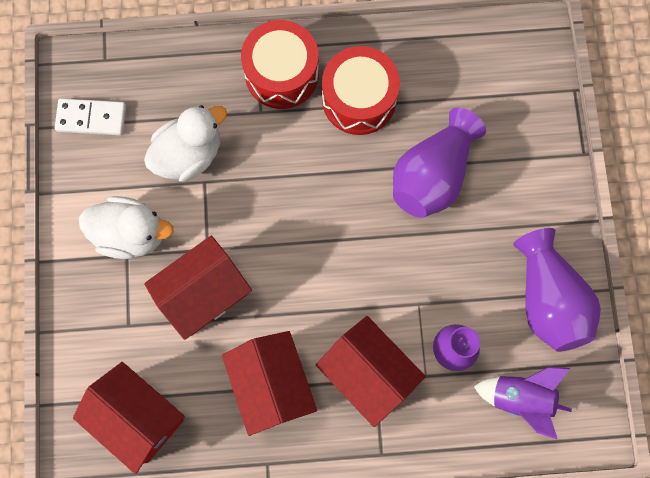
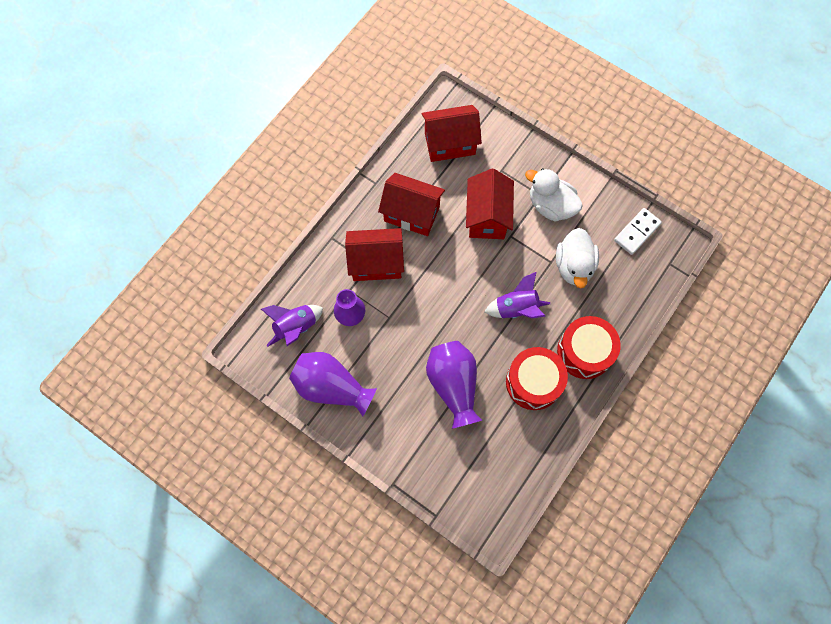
camera: 130 degrees right, 5 degrees down
(131, 234) = (550, 205): white duck -> white duck turned 75 degrees clockwise
(291, 177) = (516, 308): none -> purple rocket

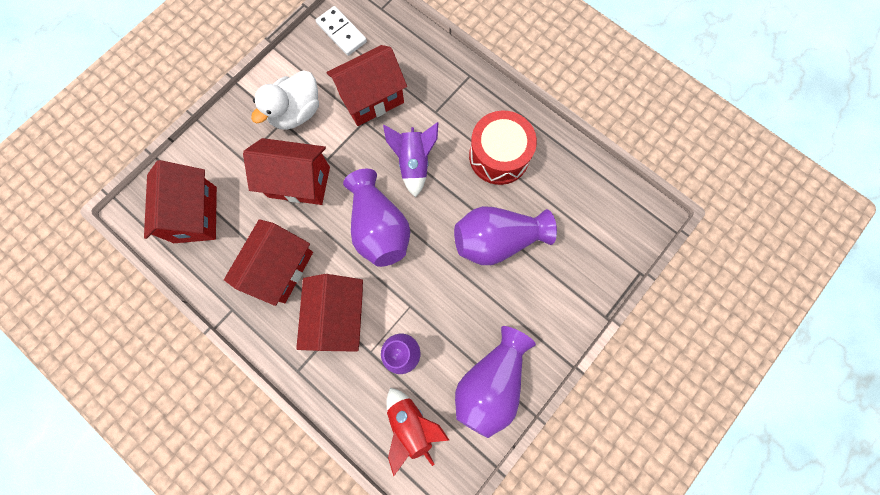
camera: 85 degrees left, 5 degrees up
(296, 327) = (411, 424): purple rocket -> red rocket
(454, 286) = (379, 228): none -> purple vase
(574, 266) = (372, 99): white duck -> red house
(584, 352) = (469, 101): red drum -> none

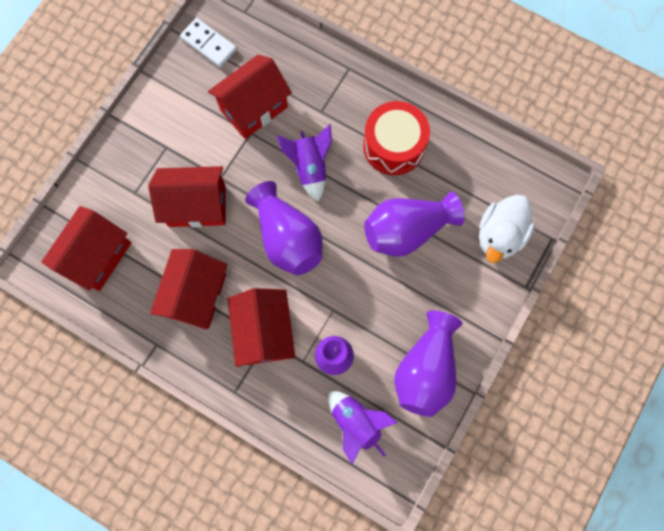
camera: 10 degrees left, 0 degrees up
(195, 214) = (98, 256): red house -> red house turned 45 degrees clockwise
(296, 113) = (179, 135): white duck -> white duck (499, 235)
(411, 424) = (356, 422): red rocket -> purple rocket

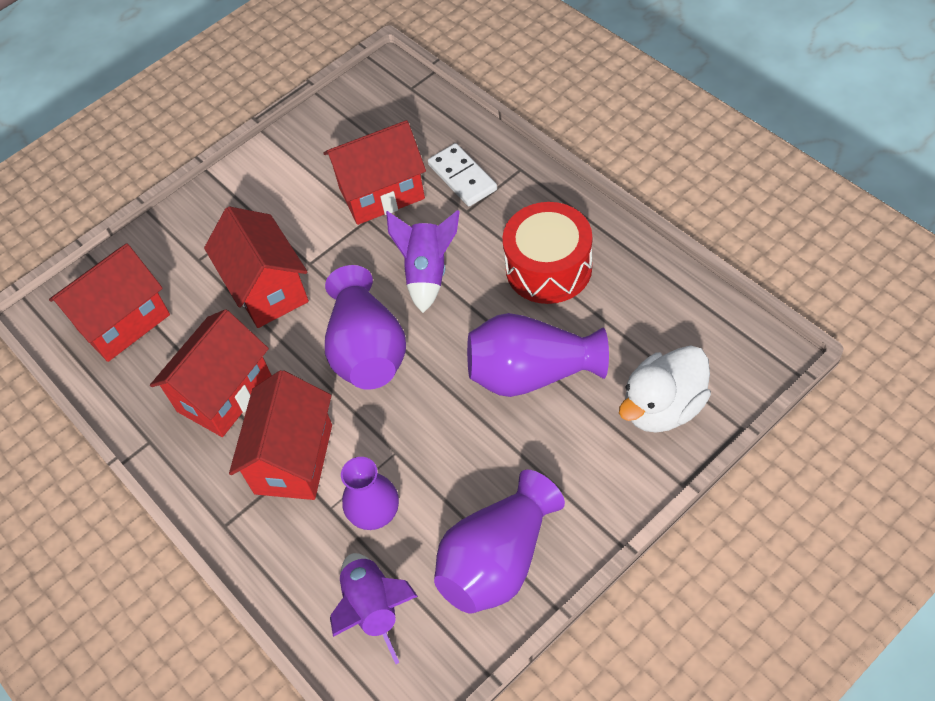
camera: 25 degrees right, 20 degrees down
(197, 206) = (267, 289): red house -> red house turned 45 degrees clockwise
(209, 44) = (354, 115): white domino -> white domino (462, 177)

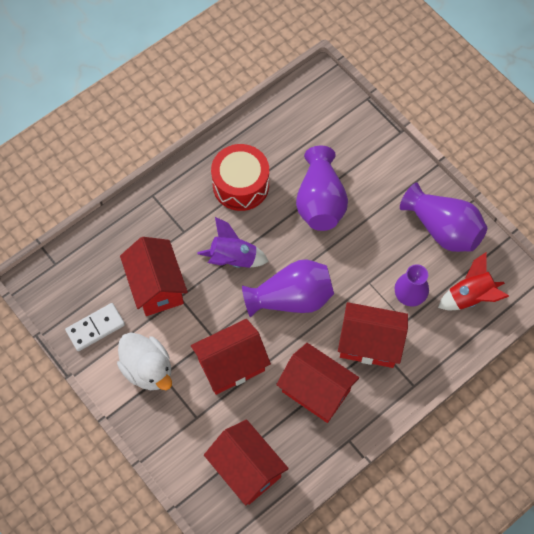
camera: 95 degrees left, 10 degrees up
(374, 608) = (470, 296): purple rocket -> red rocket
(462, 177) = (152, 232): white domino -> white domino (95, 328)
(663, 407) = (350, 134): white duck -> white duck (148, 369)

